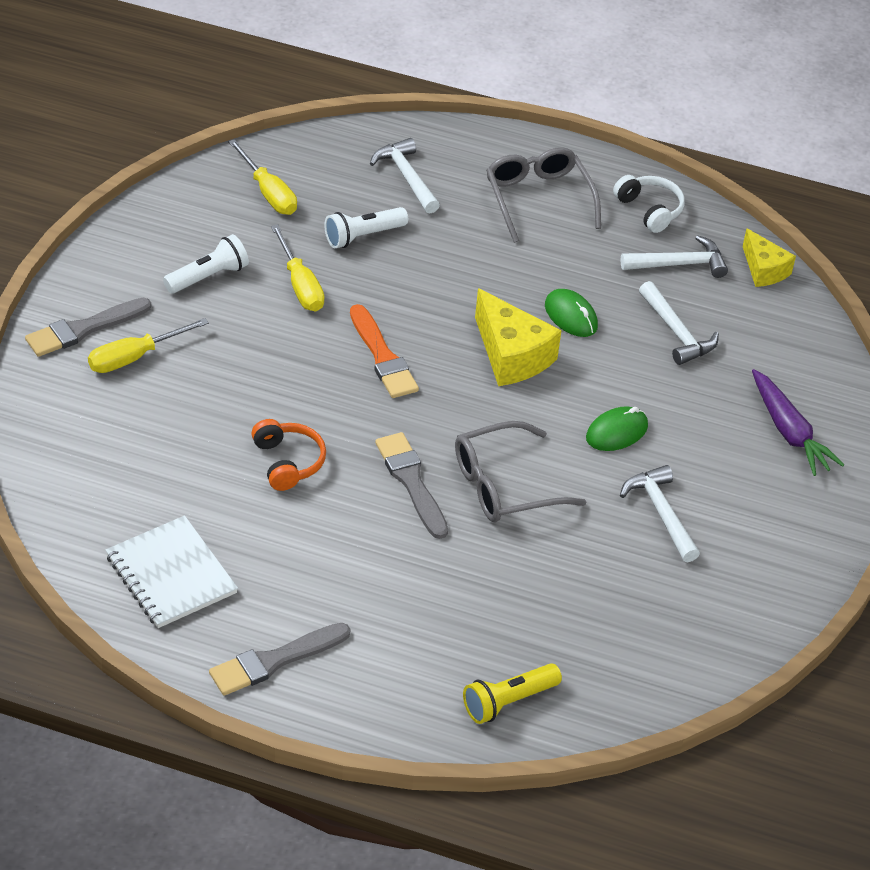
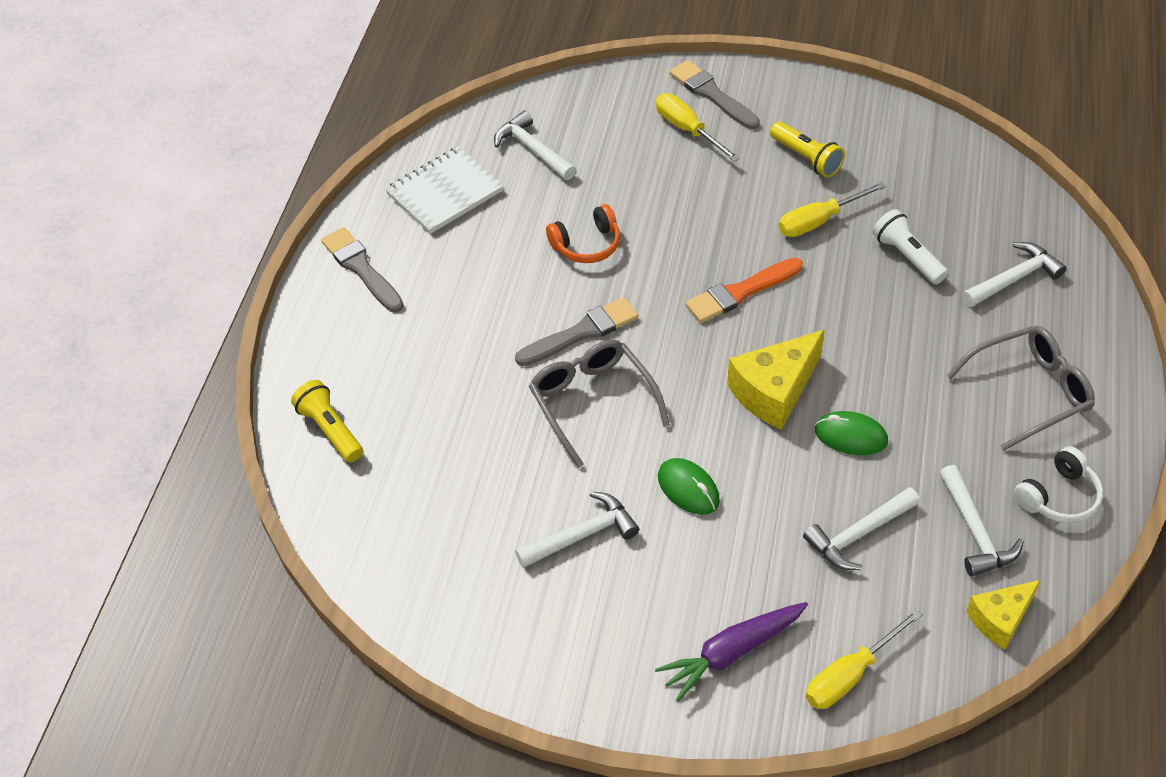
camera: 90 degrees right, 5 degrees up
(124, 489) = (533, 150): none -> white hammer
(208, 276) = (806, 158): white flashlight -> yellow flashlight
(268, 193) = (941, 180): yellow screwdriver -> yellow screwdriver (850, 675)
(571, 316) = (850, 436): green mouse -> green mouse turned 60 degrees clockwise

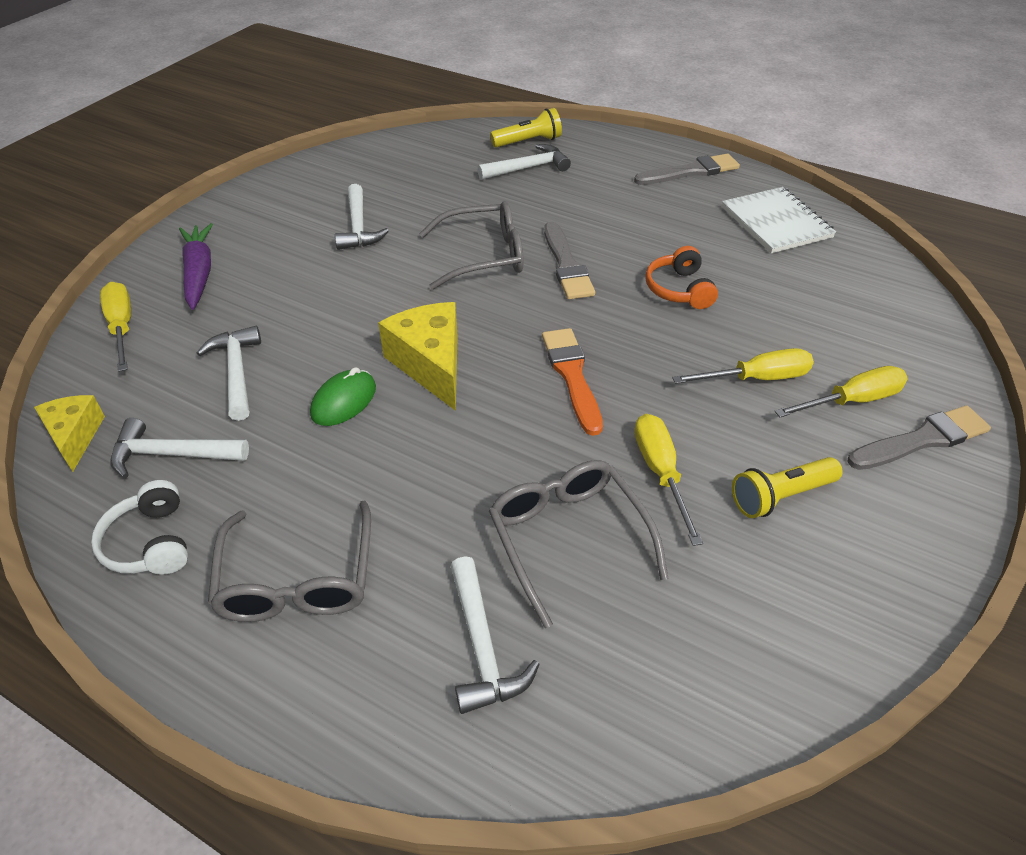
camera: 105 degrees right, 5 degrees down
(533, 150) = (830, 282): white hammer -> white hammer (527, 168)
(687, 182) = (756, 378): none -> yellow screwdriver
(688, 489) = (360, 286): green mouse -> none
(907, 257) = (569, 539): white flashlight -> grey glasses

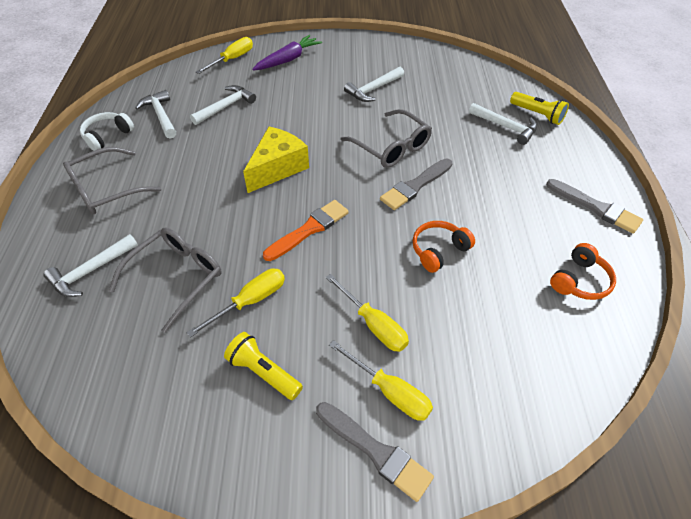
camera: 60 degrees right, 5 degrees up
(75, 436) = (156, 84): yellow cheese -> none
(344, 401) = (228, 150): green mouse -> none
(776, 222) = (580, 281): white notebook -> orange headphones

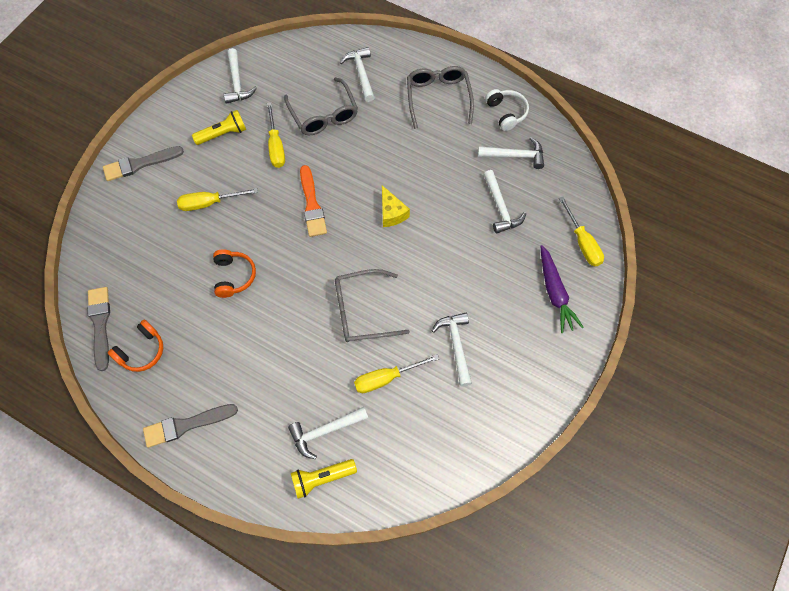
camera: 120 degrees right, 15 degrees up
(161, 410) = (237, 82): none -> white hammer
(277, 168) = (391, 213): yellow cheese -> yellow cheese, size x0.63
(389, 391) = (164, 188): yellow screwdriver -> yellow screwdriver (386, 378)
(415, 186) = (305, 301): grey brush -> grey brush (100, 324)
(580, 281) = (142, 351): orange headphones -> orange headphones turned 120 degrees counterclockwise

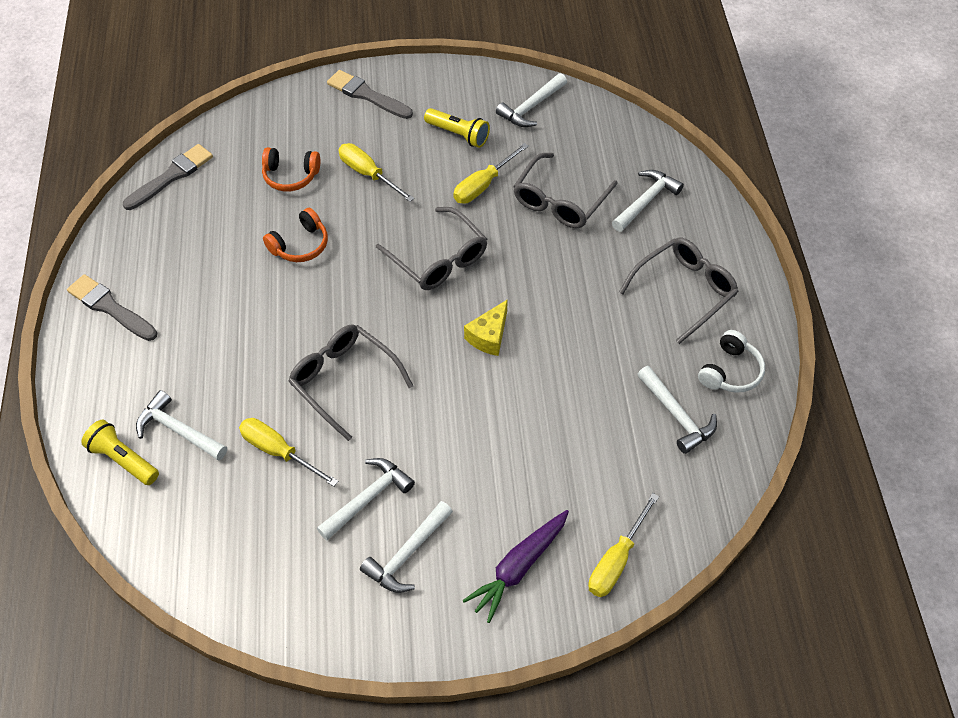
camera: 55 degrees right, 10 degrees down
(142, 351) = (165, 224): orange headphones -> orange headphones (290, 176)
(312, 205) = (438, 258): orange brush -> grey glasses
(500, 207) = (589, 441): white hammer -> white hammer (407, 554)

